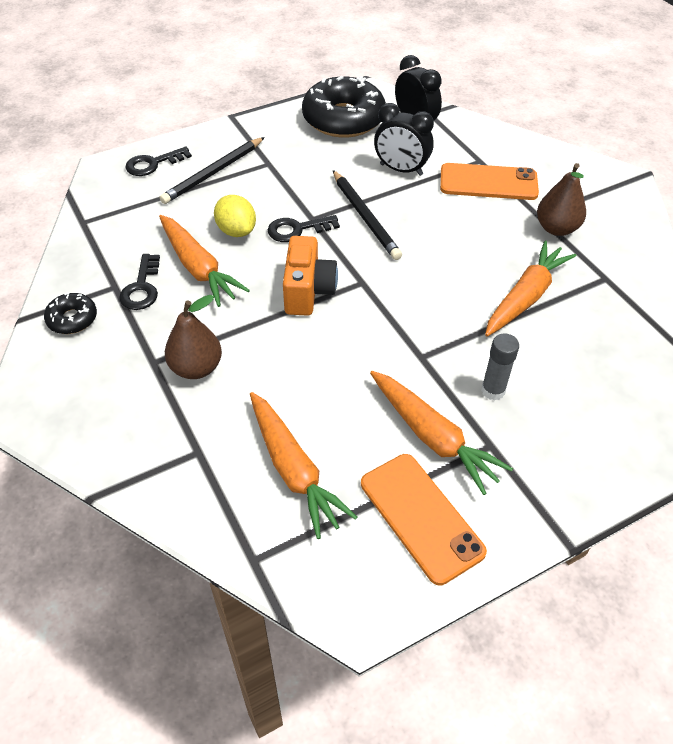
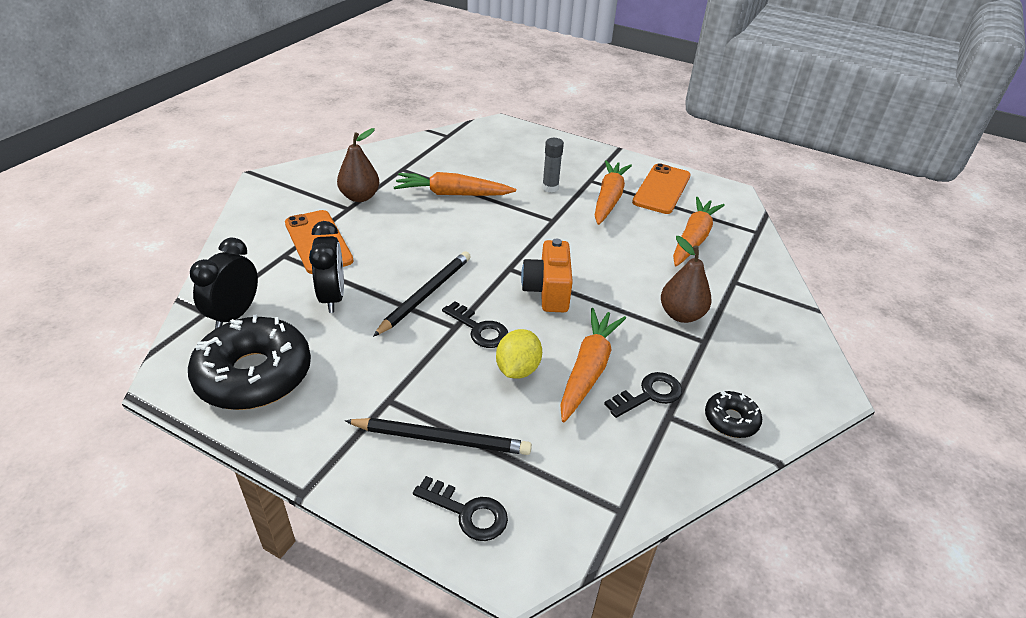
camera: 125 degrees left, 10 degrees down
(308, 291) = (547, 291): orange camera -> orange camera turned 60 degrees counterclockwise

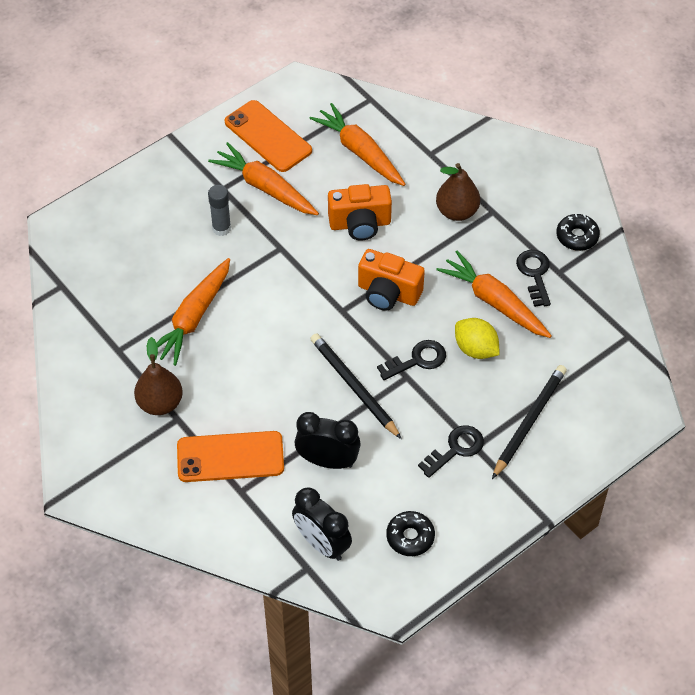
camera: 65 degrees left, 15 degrees up
(254, 375) = (410, 537): black donut -> black donut, size x0.47
(468, 512) = (599, 424): black key -> black key (456, 449)
(613, 257) = (360, 224): none -> orange camera

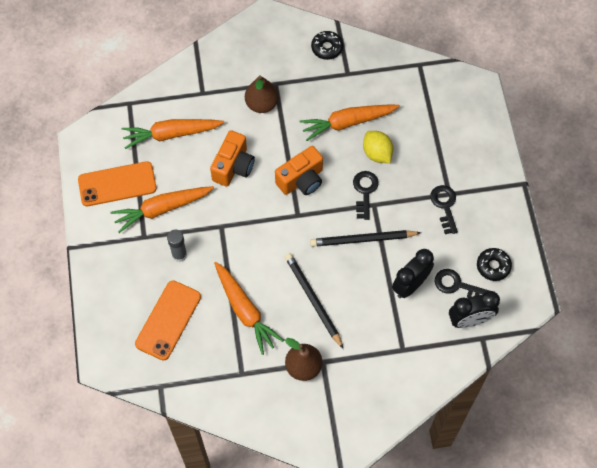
camera: 60 degrees left, 10 degrees up
(230, 457) = (373, 343): orange phone -> orange phone (168, 320)
(475, 349) = (377, 153): yellow lemon -> yellow lemon turned 75 degrees clockwise
(528, 422) = (449, 154): black pencil -> black pencil (313, 300)
(534, 274) = (340, 88): black key -> black key (456, 285)

